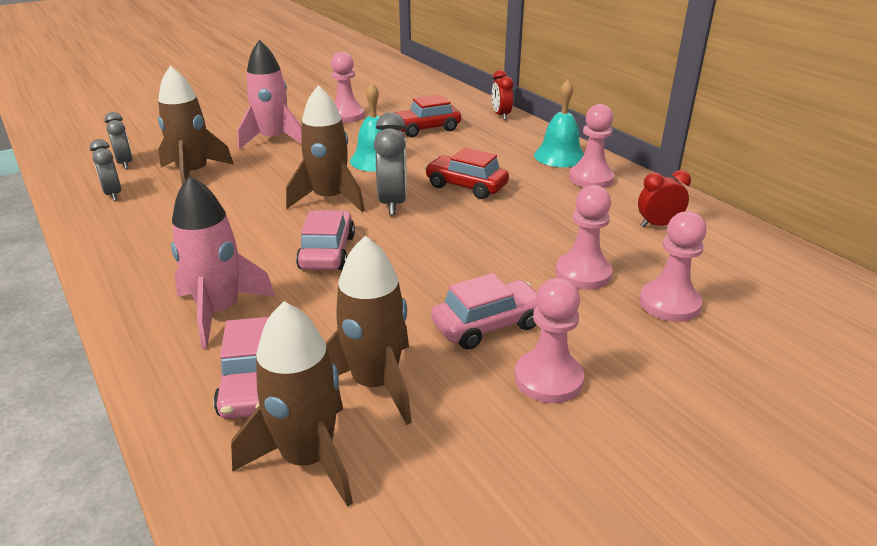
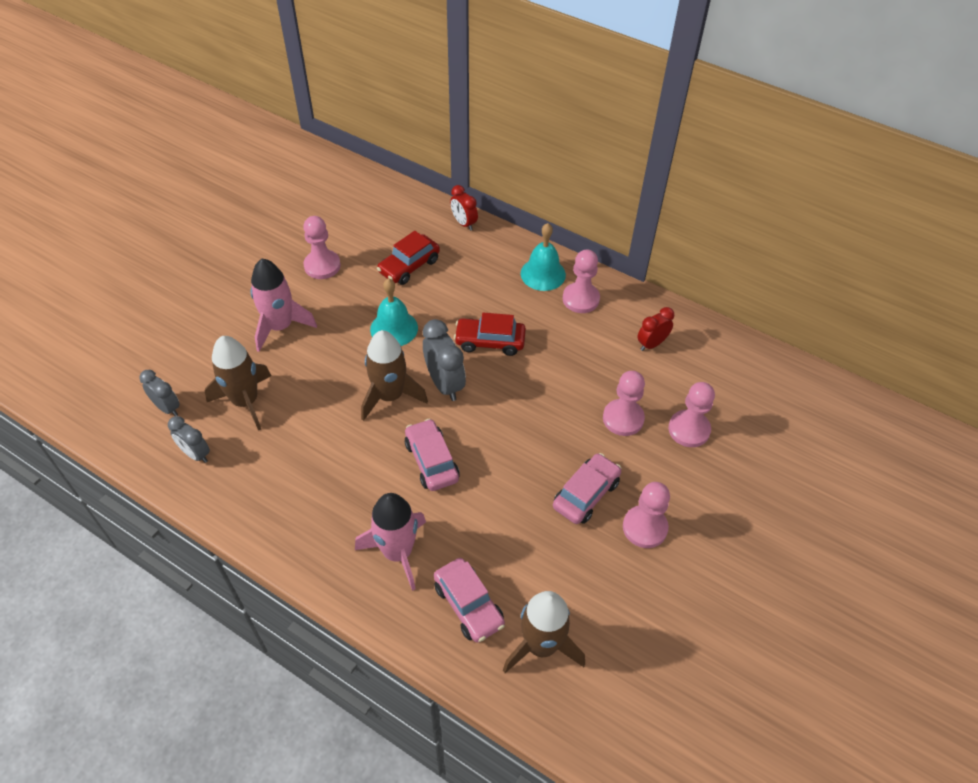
camera: 25 degrees left, 20 degrees up
(375, 383) = (544, 574): brown rocket -> none

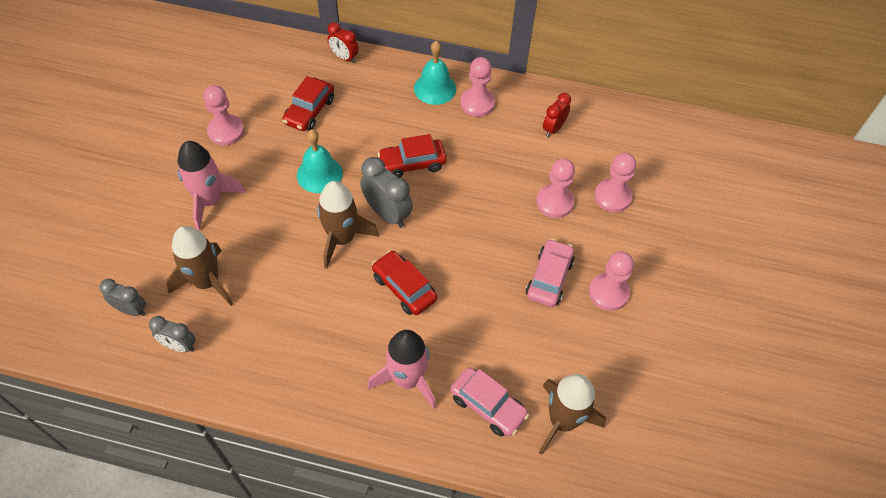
camera: 20 degrees left, 5 degrees up
(431, 461) = (404, 288): pink car -> red car

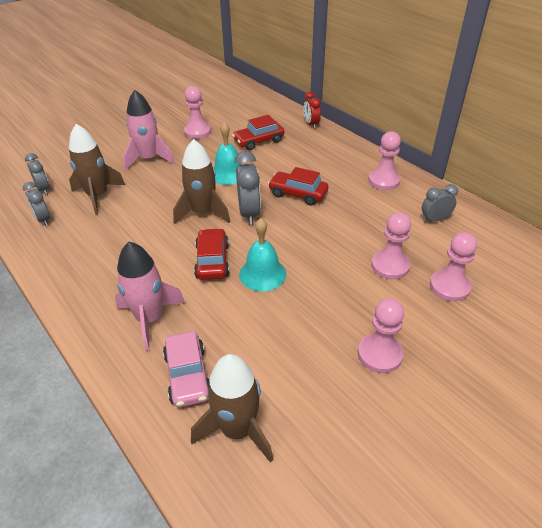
camera: 40 degrees right, 15 degrees down
(435, 88) = (359, 161): turquoise bell -> turquoise bell (262, 274)
(549, 278) = (333, 314): pink car -> none
(553, 129) = (434, 220): red clock -> grey clock

